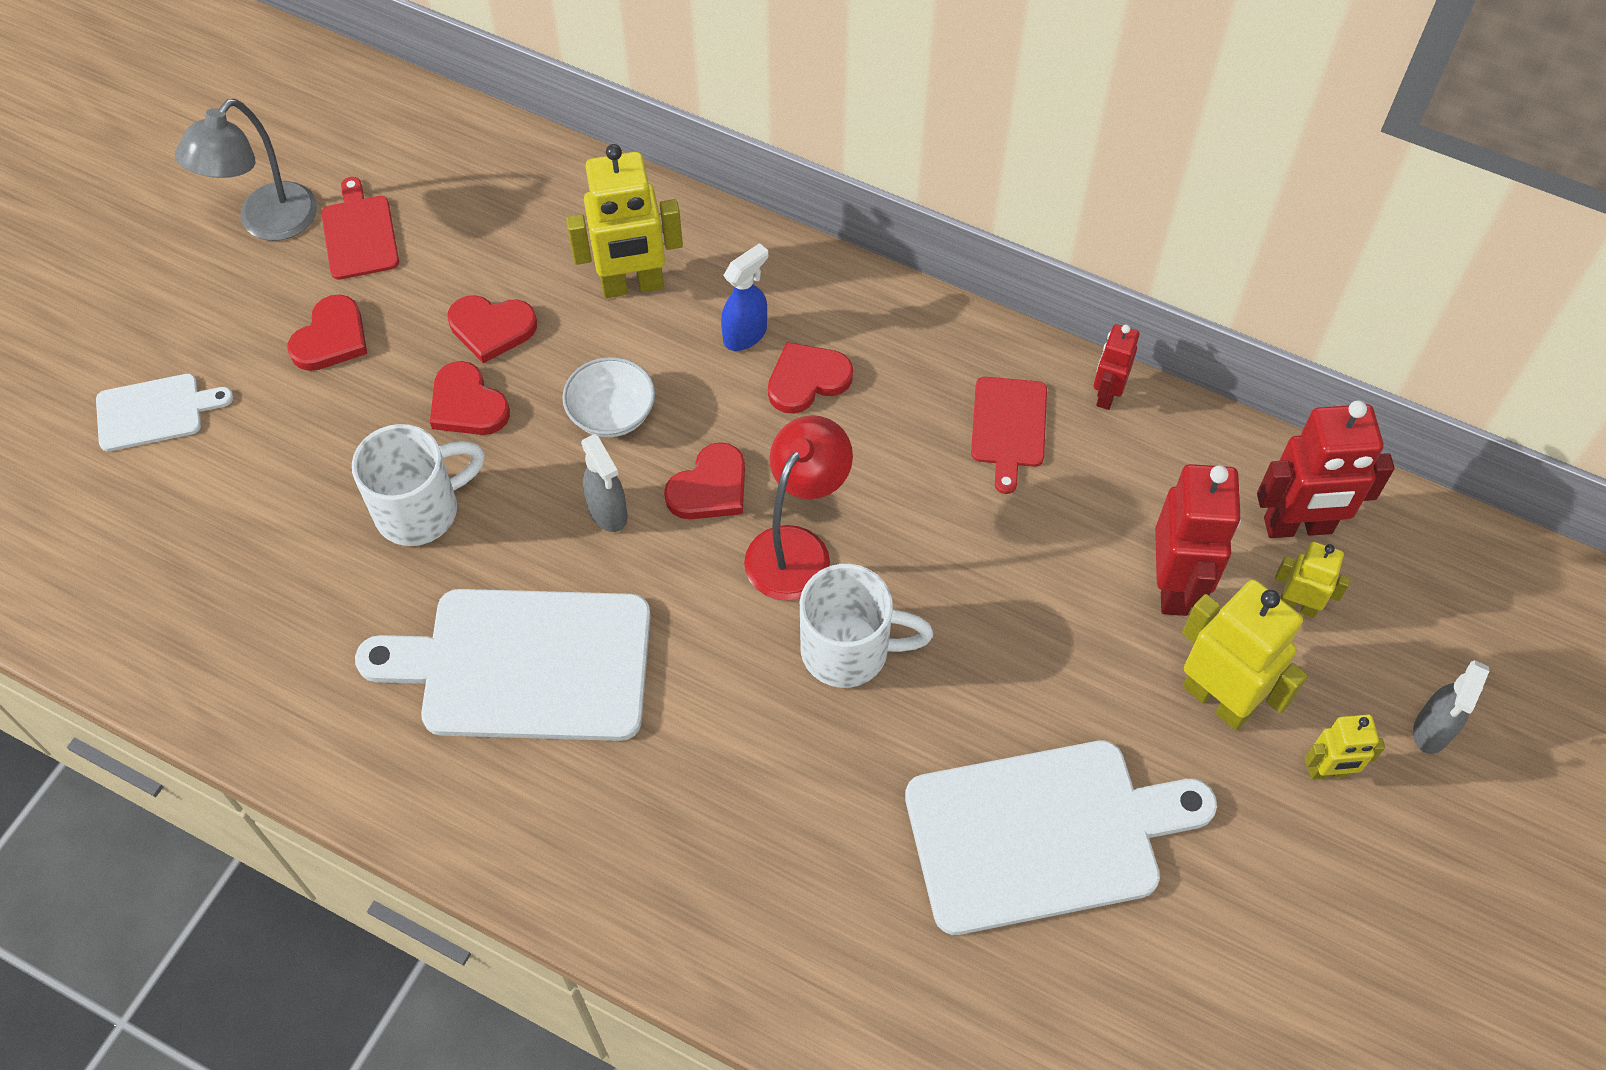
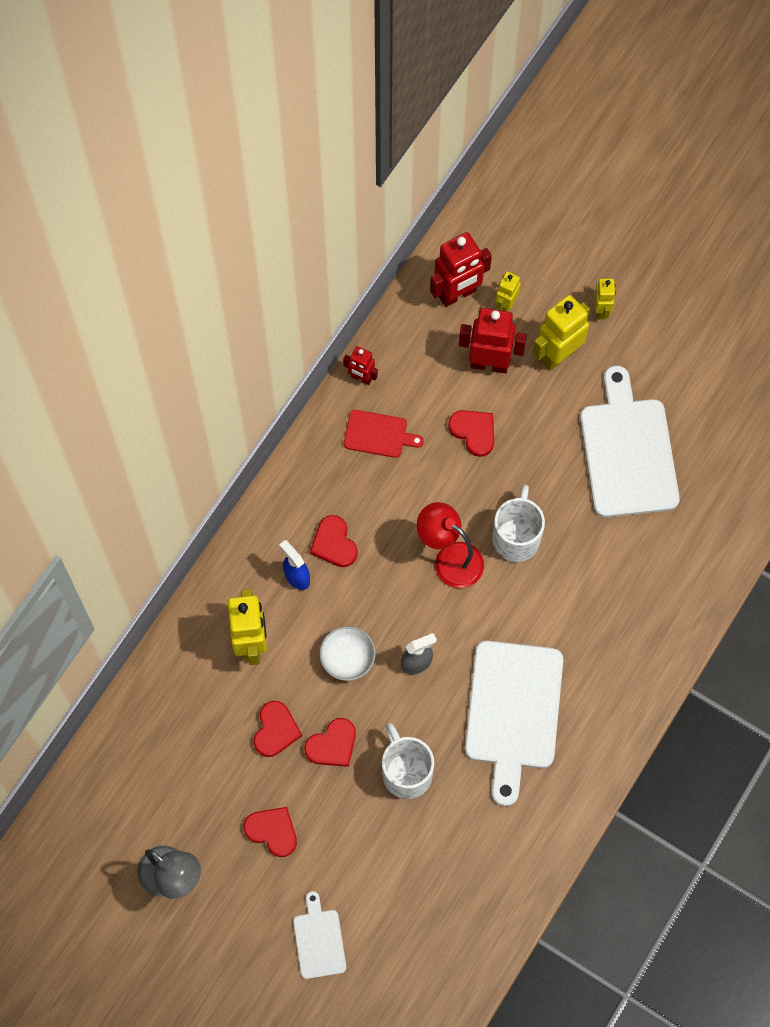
camera: 85 degrees left, 10 degrees up
(359, 234) = (188, 816): red cutting board -> none
(710, 487) = (405, 604): red heart -> red heart (474, 432)
(1298, 526) = (457, 294): red robot -> red robot turned 60 degrees clockwise
(1432, 730) = (582, 256): grey spray bottle -> none

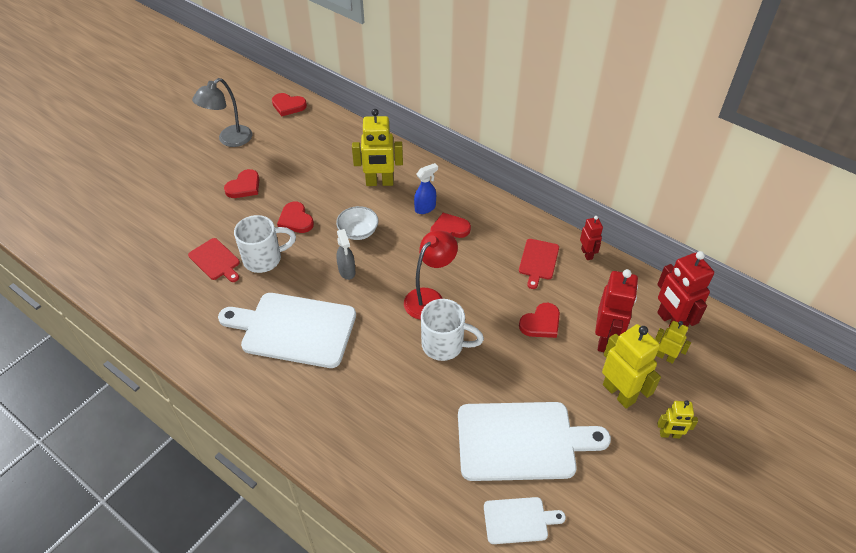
camera: 95 degrees right, 20 degrees down
(275, 730) = (314, 191): red heart -> red heart (288, 106)
(319, 940) = (161, 205): white cutting board -> white cutting board (518, 520)
(361, 378) = (587, 254): red robot -> red robot turned 135 degrees clockwise
(414, 835) = (215, 260): none -> red cutting board

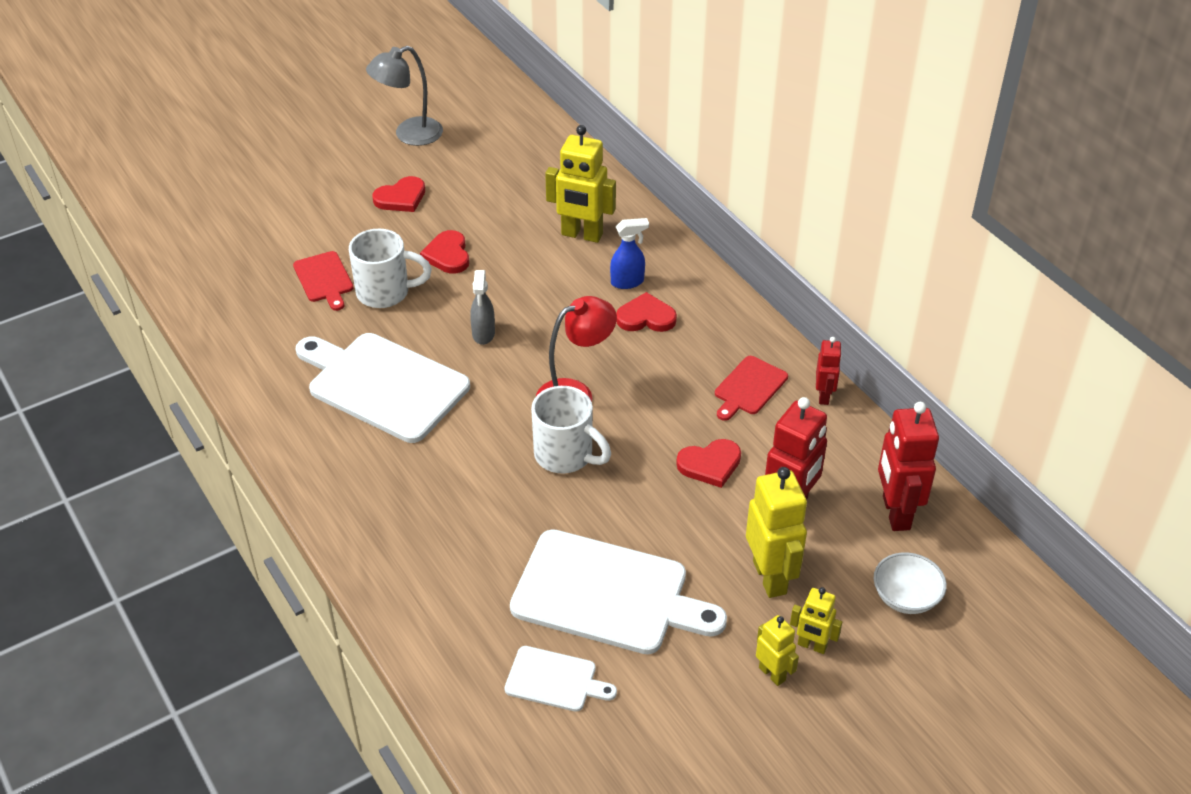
camera: 20 degrees right, 5 degrees down
(288, 106) = (507, 108): red heart -> none
(358, 232) = (522, 290): white bowl -> white bowl (906, 597)
(665, 357) = (861, 553): yellow robot -> yellow robot (772, 673)

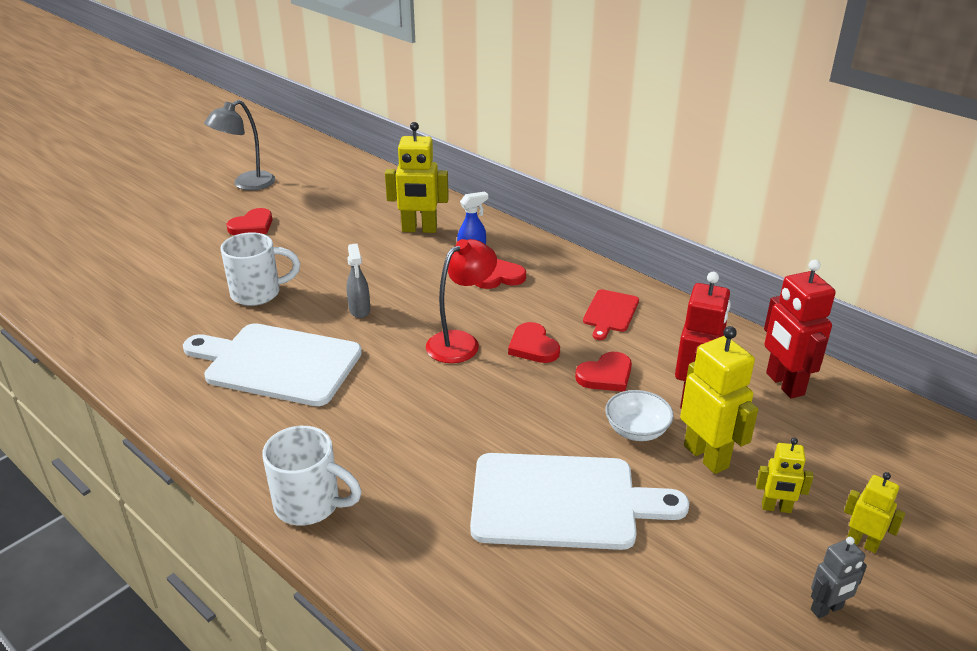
camera: 15 degrees left, 10 degrees down
(324, 279) = (197, 292): red cutting board -> none
(448, 255) = (307, 259): red heart -> red heart (533, 346)
(555, 680) = (545, 595): white cutting board -> none
(565, 455) = (472, 391): white mug -> white mug (310, 504)
(772, 673) = (754, 541): yellow robot -> yellow robot (862, 543)
(806, 752) = (827, 609): none -> grey robot
(824, 396) = (675, 309): red robot -> none
(906, 597) = (833, 449): white bowl -> white bowl (636, 430)

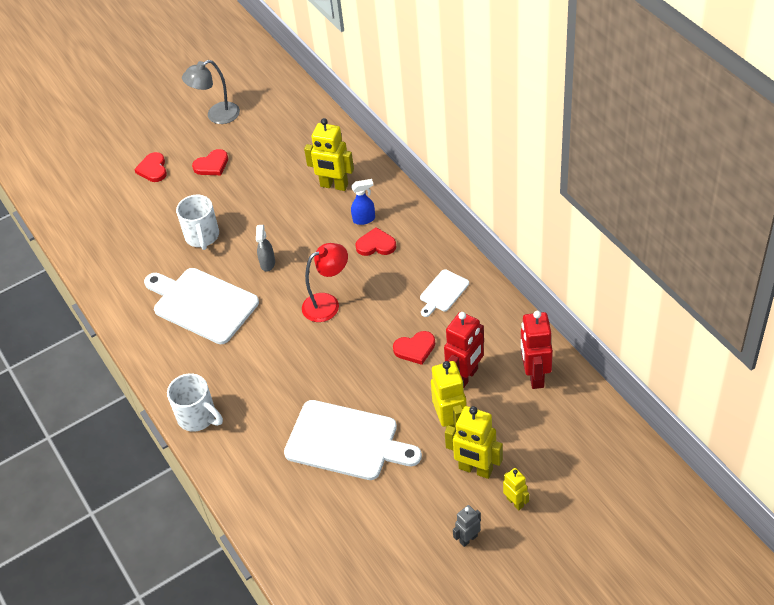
camera: 20 degrees right, 15 degrees up
(258, 293) = (202, 237): white mug -> white mug turned 75 degrees clockwise
(533, 346) = (375, 315): red heart -> red heart (153, 169)
(610, 313) = (443, 292): red cutting board -> white cutting board
(636, 430) = (415, 397): white bowl -> none
(776, 508) = (475, 469): yellow robot -> yellow robot, size x1.81
(827, 609) = (468, 539): grey robot -> grey robot turned 150 degrees clockwise

